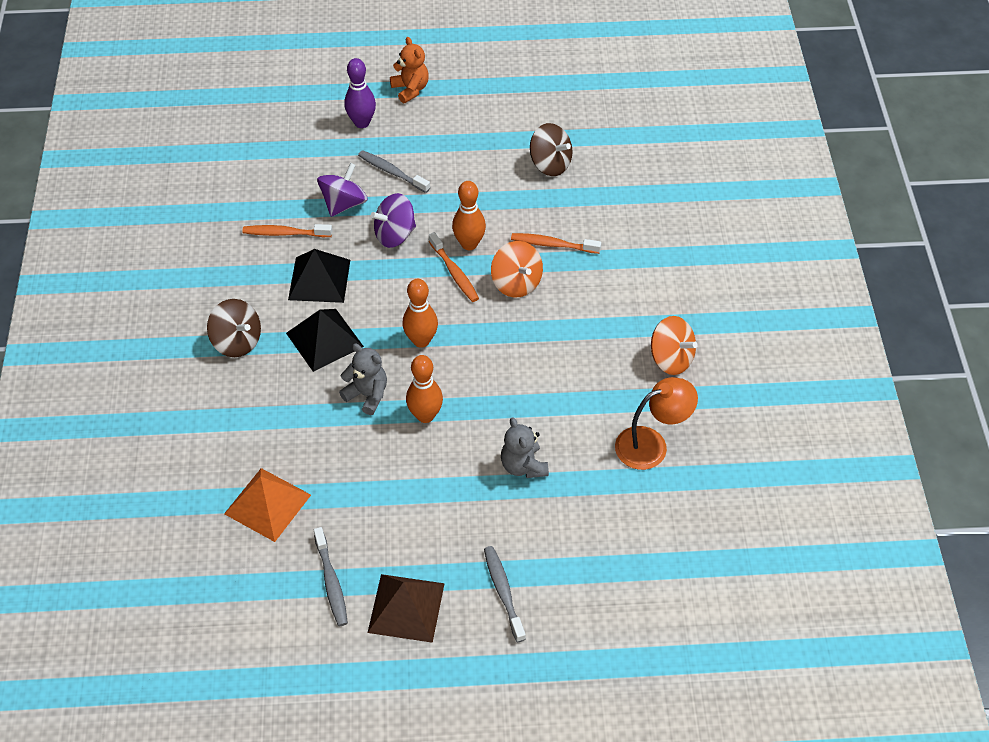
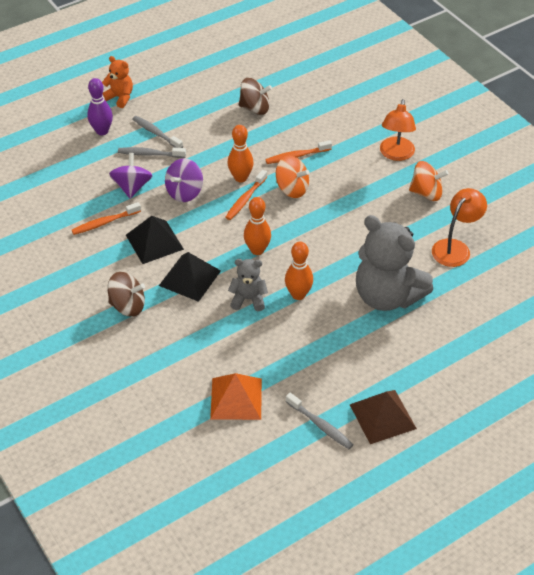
camera: 30 degrees left, 5 degrees down
(454, 273) = (245, 199): orange toothbrush -> orange toothbrush turned 90 degrees clockwise
(503, 592) = (436, 376): grey toothbrush -> grey toothbrush (156, 133)
(523, 466) = (387, 296): grey teddy bear -> grey teddy bear, size x2.05
(672, 293) = (396, 154): none -> orange lamp

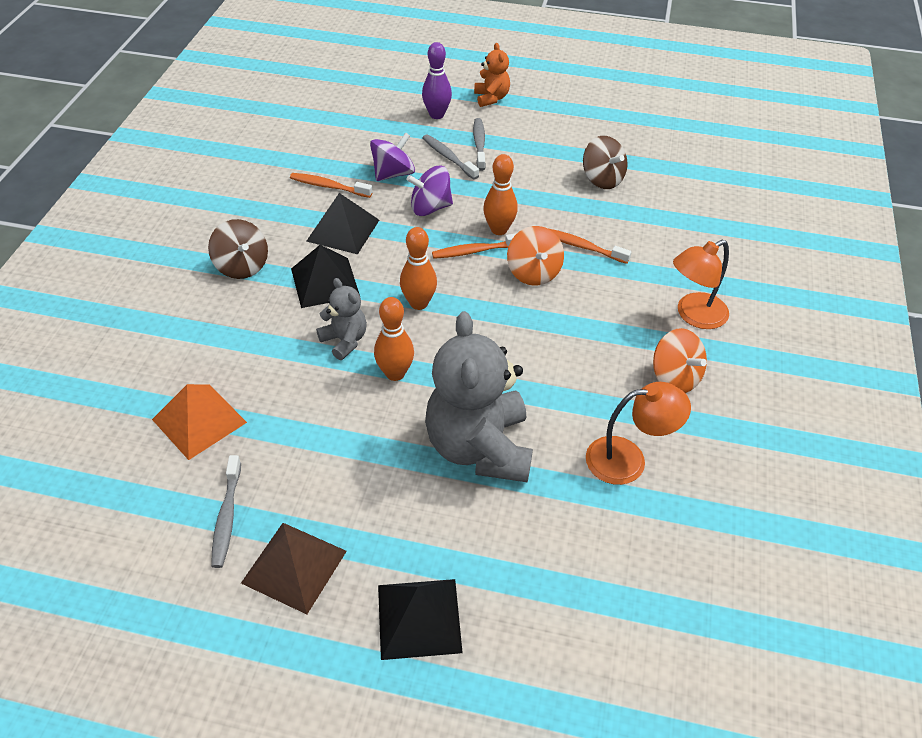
camera: 45 degrees right, 0 degrees up
(462, 387) = (419, 618): none -> black pyramid

